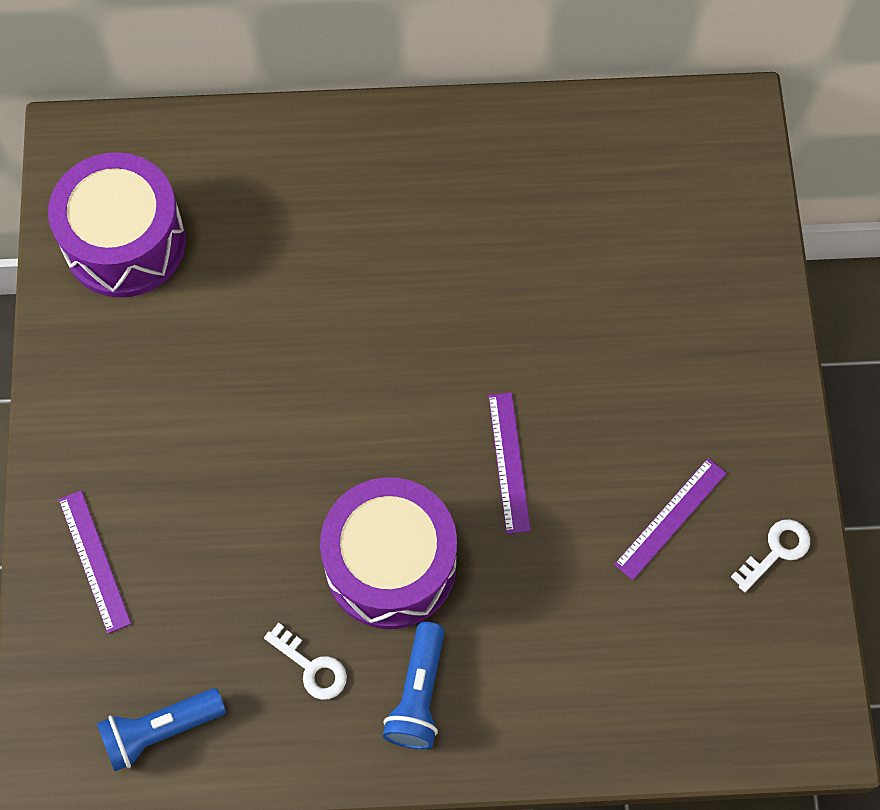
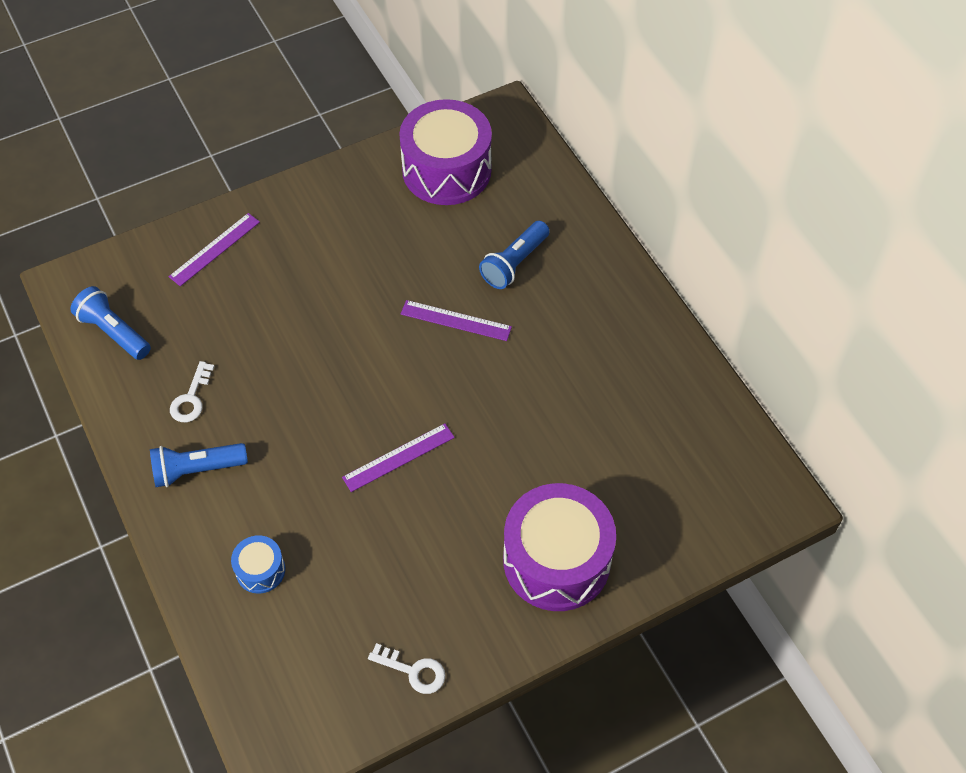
camera: 65 degrees right, 10 degrees down
(306, 229) = (514, 263): none -> blue flashlight
(390, 564) = (285, 415): purple drum -> purple drum (556, 560)
(586, 668) = (260, 570): none -> blue drum
(670, 518) = (405, 583): purple ruler -> purple ruler (456, 320)

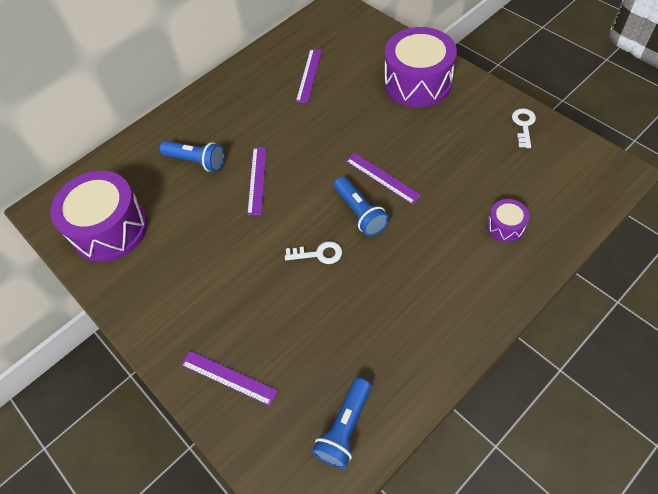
camera: 100 degrees left, 0 degrees up
(191, 398) = (388, 331): white key -> white key (318, 254)
(197, 470) = (449, 299): blue flashlight -> blue flashlight (360, 213)
(260, 570) = (505, 226): blue drum -> purple drum
(627, 422) = (309, 75): none -> purple ruler

